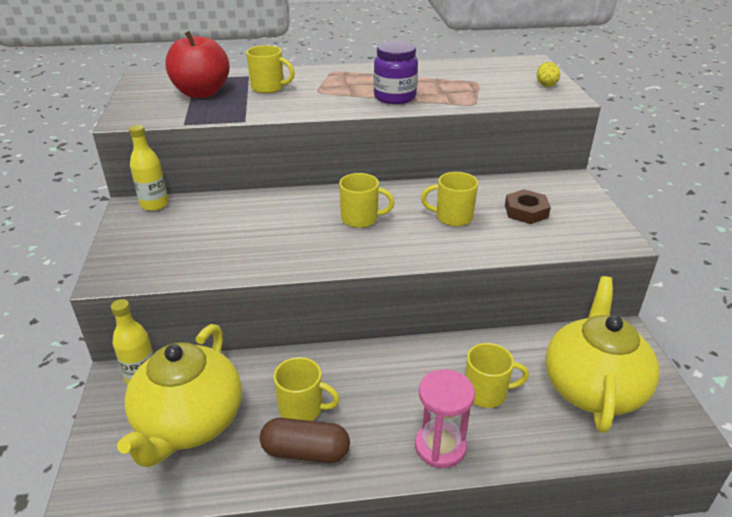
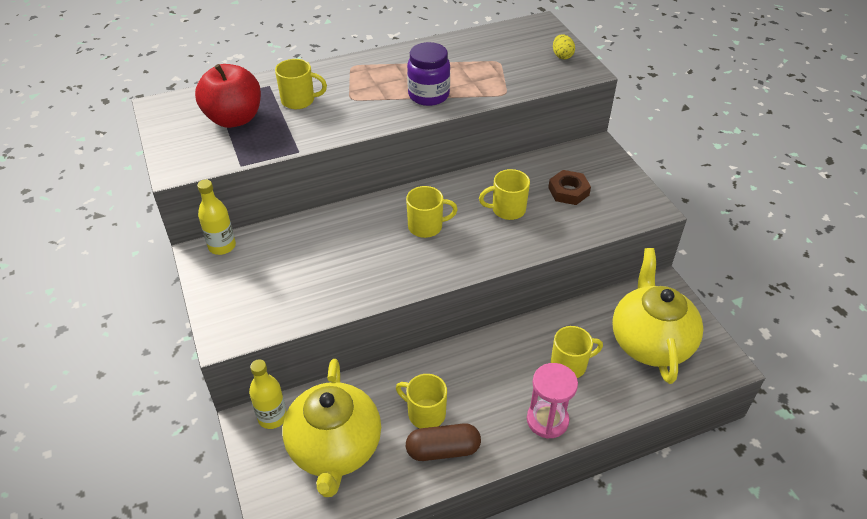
camera: 15 degrees left, 10 degrees up
(302, 408) = (425, 413): yellow mug -> yellow mug turned 150 degrees counterclockwise

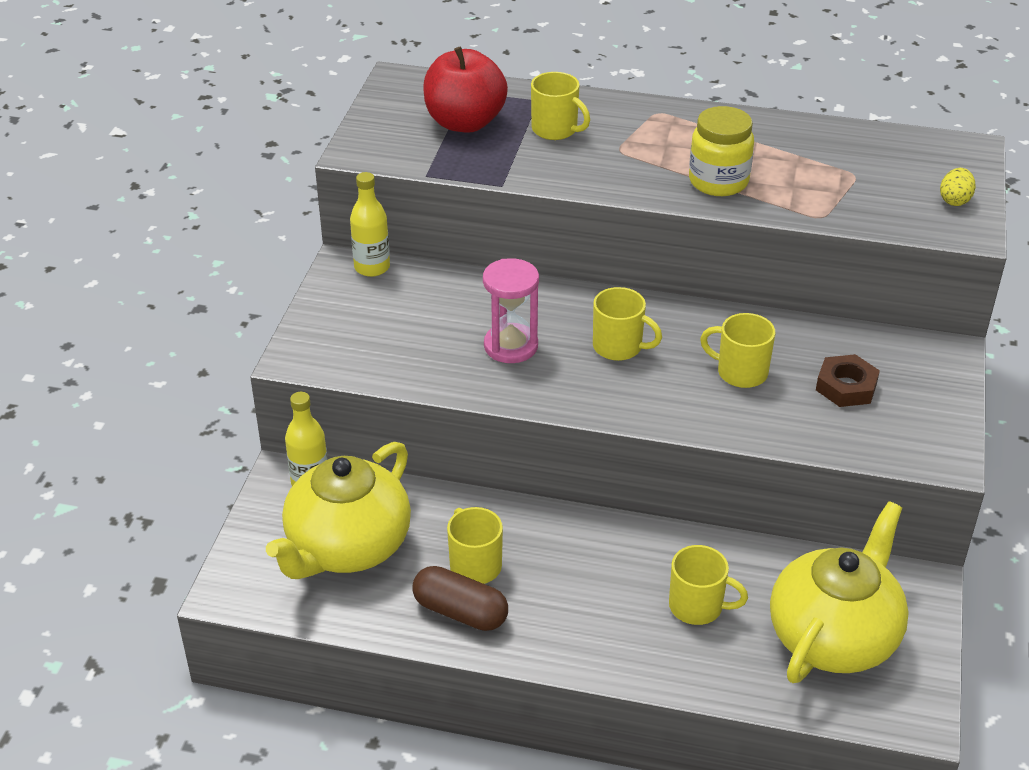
camera: 35 degrees right, 5 degrees down
(428, 95) = (718, 182): purple jar -> yellow jar
(547, 420) = (610, 648): pink hourglass -> pink hourglass (511, 346)

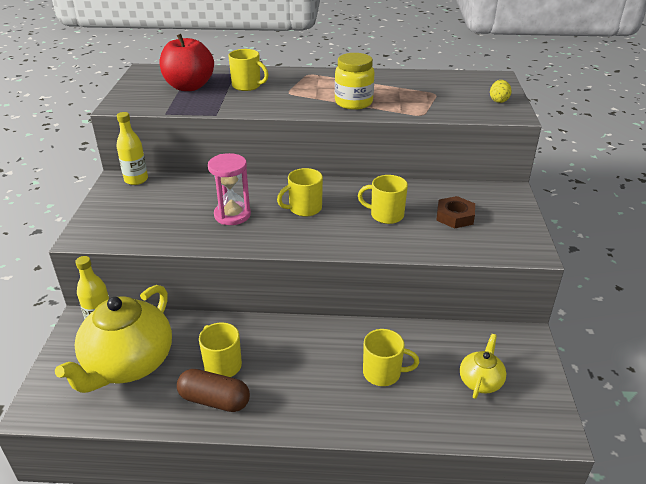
camera: 10 degrees left, 5 degrees down
(619, 347) = (304, 208): yellow mug -> yellow mug turned 135 degrees clockwise
(834, 637) = (480, 381): yellow teapot -> yellow teapot, size x0.48

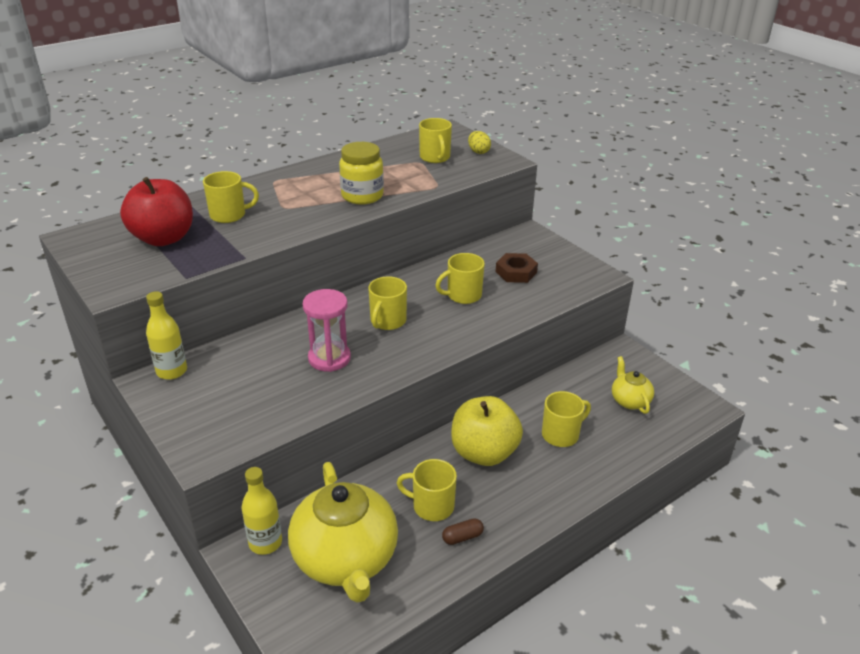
camera: 40 degrees left, 0 degrees up
(214, 400) = (462, 537): brown capsule -> brown capsule, size x0.54
(305, 350) = (484, 453): none -> yellow apple
(453, 94) = (435, 157): none -> yellow mug

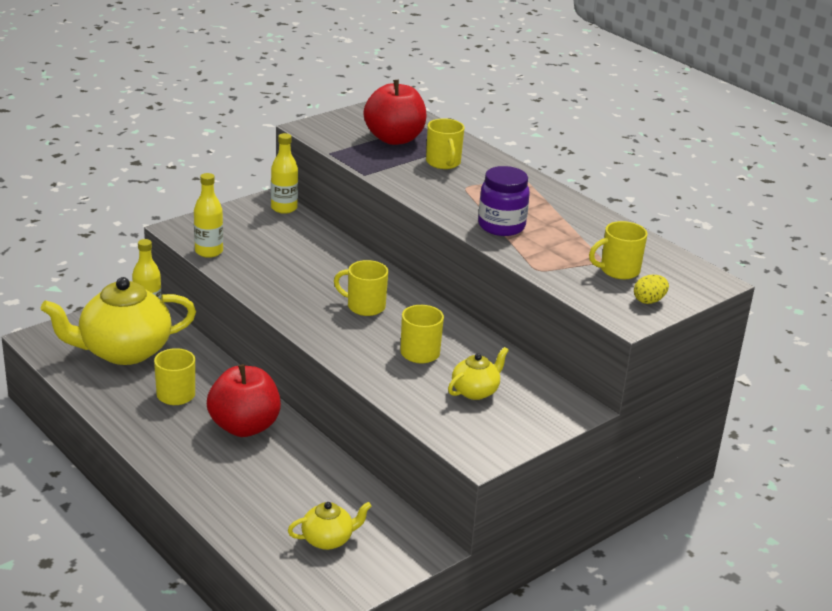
camera: 85 degrees right, 5 degrees down
(264, 427) = (209, 251): none -> yellow bottle
(329, 358) = (302, 277): pink hourglass -> none
(362, 196) = (501, 226): yellow jar -> purple jar
(462, 537) = (137, 410): brown capsule -> none
(484, 453) = (244, 427): yellow apple -> red apple
(516, 272) = (475, 391): brown nut -> yellow teapot
(561, 434) = (270, 480): yellow mug -> none

